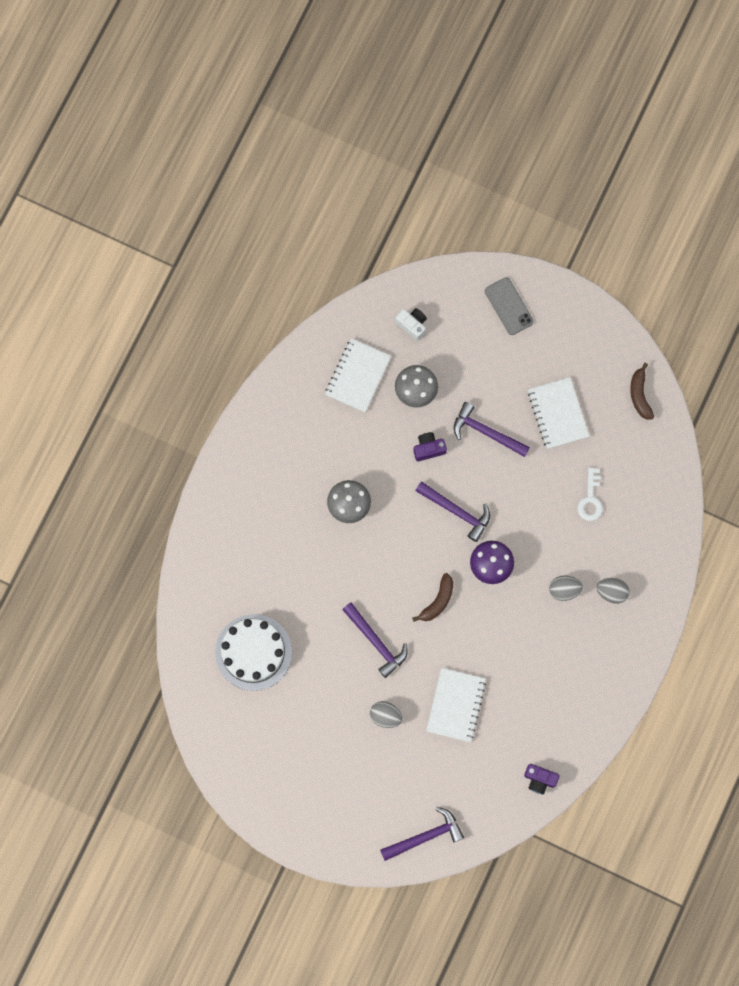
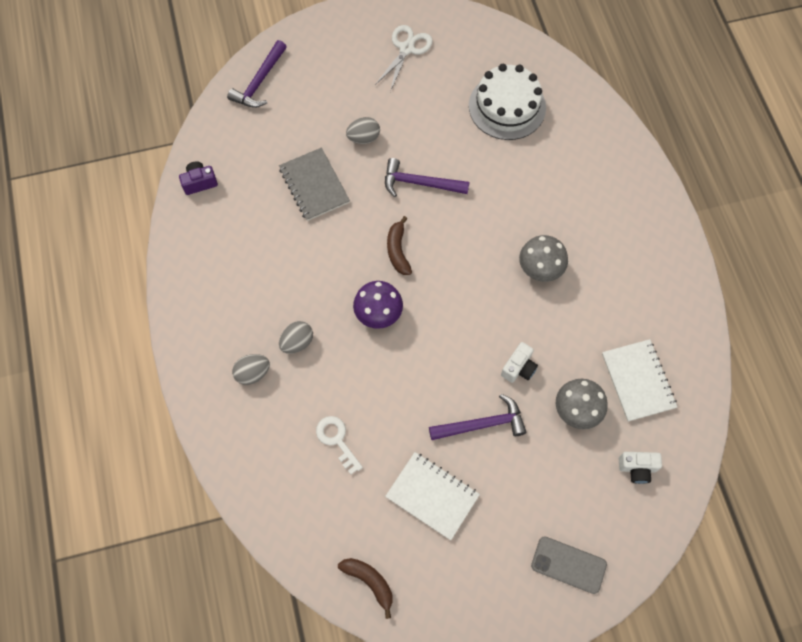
camera: 140 degrees right, 10 degrees down
(284, 770) = (406, 49): none -> white scissors
(428, 449) = (519, 368): purple camera -> white camera
(455, 705) = (314, 185): white notebook -> grey notebook
(456, 511) = (446, 334): purple hammer -> none

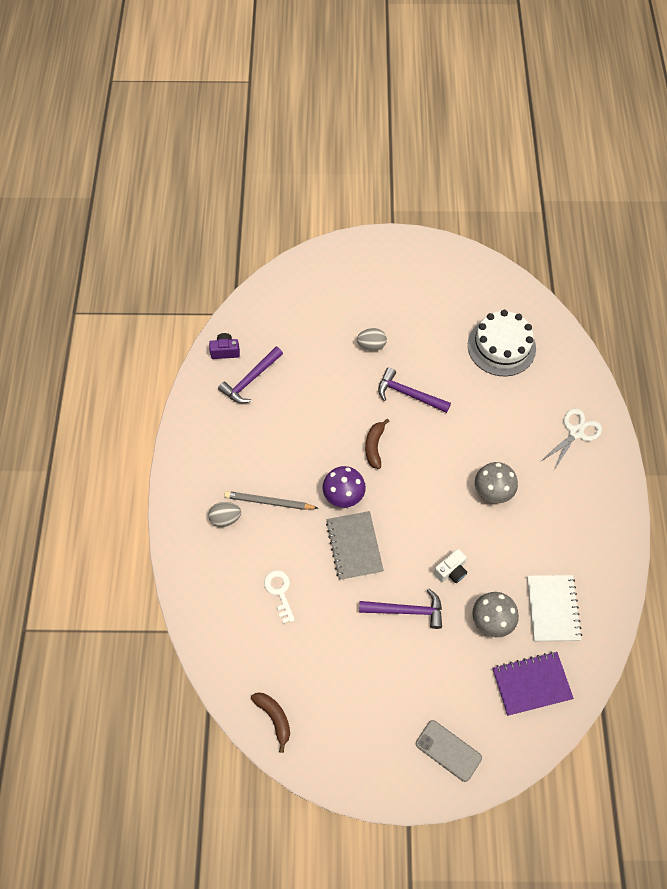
camera: 15 degrees right, 5 degrees down
(259, 82) = (297, 279): purple hammer -> purple hammer (250, 380)
(297, 342) = (269, 502): grey egg -> grey pencil
(314, 185) = (319, 375): grey notebook -> grey notebook (354, 546)
(406, 49) = (428, 279): white scissors -> white scissors (576, 432)
(432, 496) = (347, 660): white notebook -> none
(637, 468) = (531, 684): white camera -> purple notebook

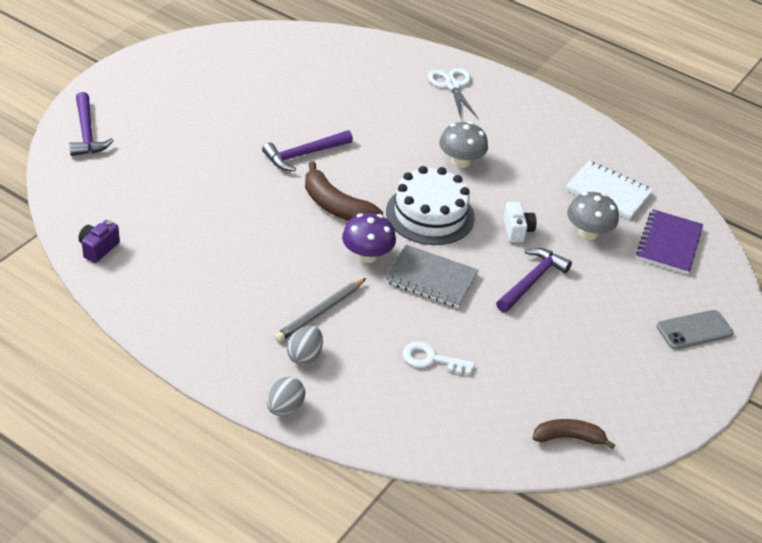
camera: 60 degrees left, 20 degrees down
(250, 380) = (158, 249): purple hammer -> purple hammer (86, 133)
(371, 345) = (221, 147): grey egg -> grey egg (285, 408)
(374, 446) = (336, 206): brown banana -> brown banana, size x1.52
(501, 346) = (319, 76): white cake -> white cake (430, 214)

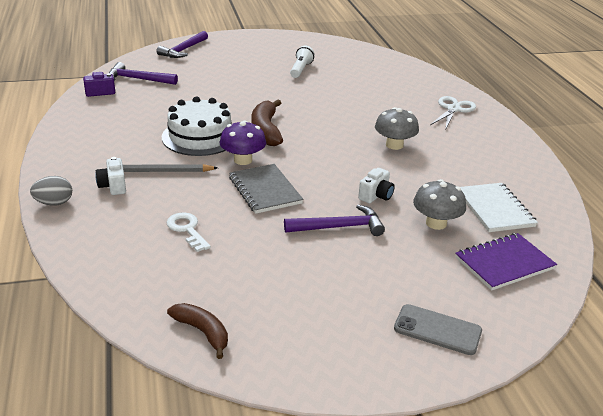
camera: 45 degrees right, 10 degrees down
(253, 100) = (301, 69): none -> white flashlight
(304, 154) = (289, 101): purple hammer -> purple hammer (138, 79)
(304, 356) = (113, 186): grey egg -> white camera
(430, 214) = (323, 160): white cake -> white cake (200, 137)

